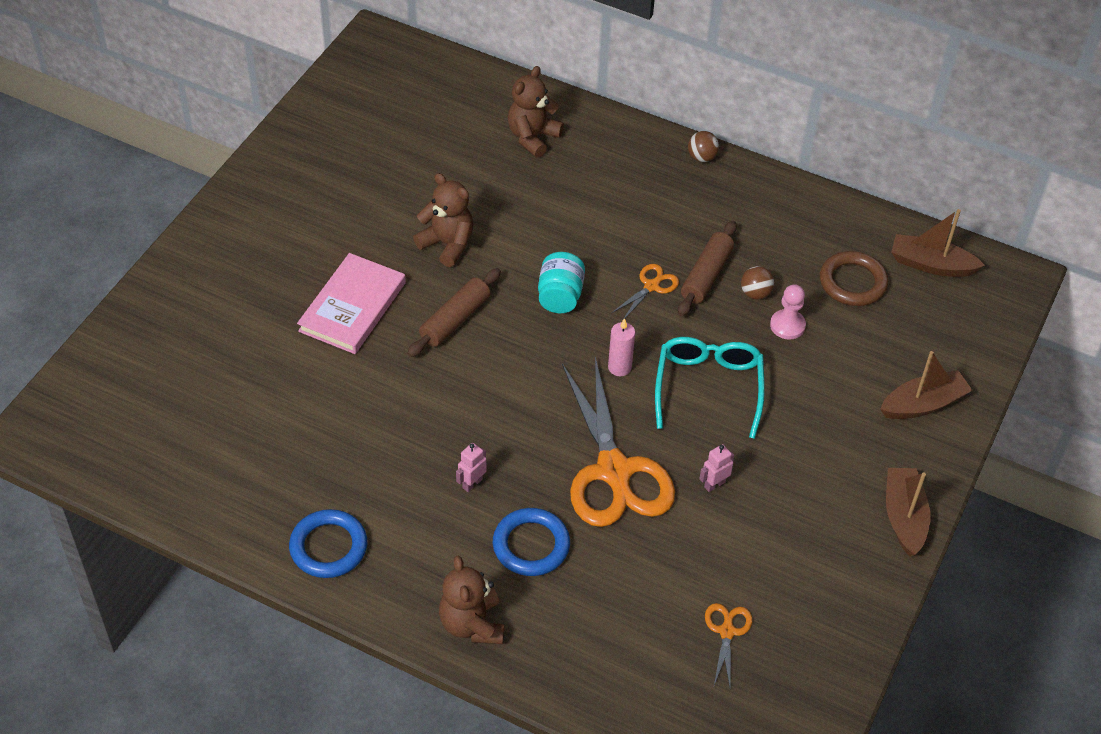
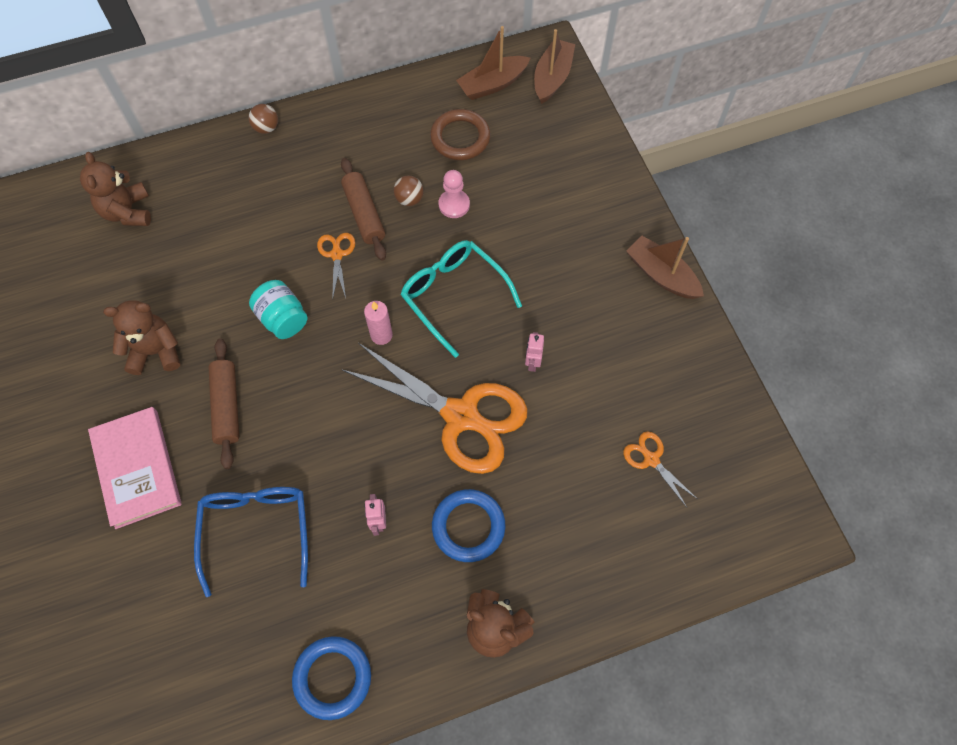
camera: 45 degrees left, 15 degrees up
(384, 414) = (256, 530): none -> blue glasses
(923, 404) = (590, 186): brown boat -> brown boat (552, 78)

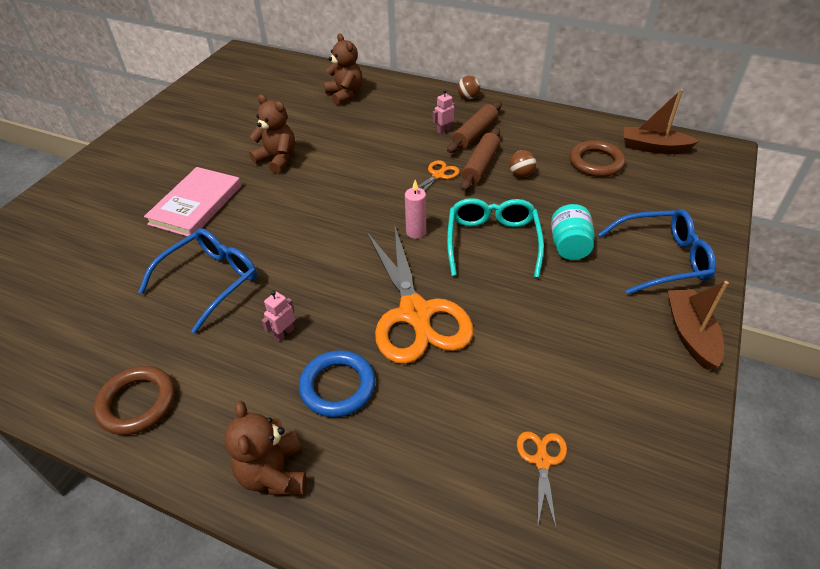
camera: 45 degrees right, 20 degrees down
(128, 212) = (345, 95): brown teddy bear -> brown teddy bear turned 120 degrees clockwise
(226, 406) = (279, 208): brown rolling pin -> brown rolling pin (474, 134)
(282, 318) = (365, 186): turquoise jar -> turquoise jar (569, 246)
(332, 678) = (137, 403): blue ring -> brown ring
(454, 205) = (551, 194): pink pawn -> none
(532, 362) = (508, 318): pink robot -> pink robot (443, 130)
(552, 78) = (709, 166): brown boat -> none
(593, 215) = (662, 259): none -> blue glasses

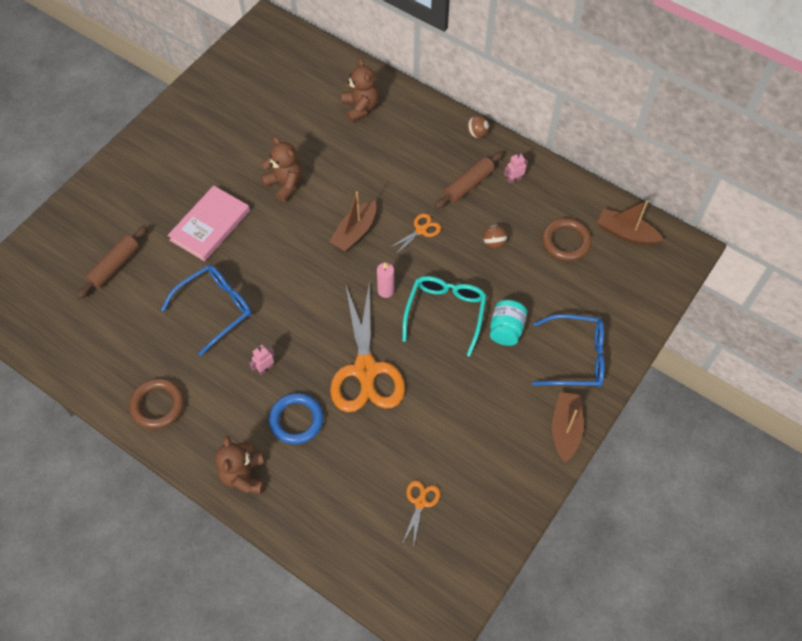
camera: 10 degrees right, 15 degrees up
(365, 187) = (355, 232): none -> brown boat
(443, 130) = (441, 175): pink robot -> pink robot (514, 179)
(481, 166) = (462, 226): brown rolling pin -> brown rolling pin (115, 266)

